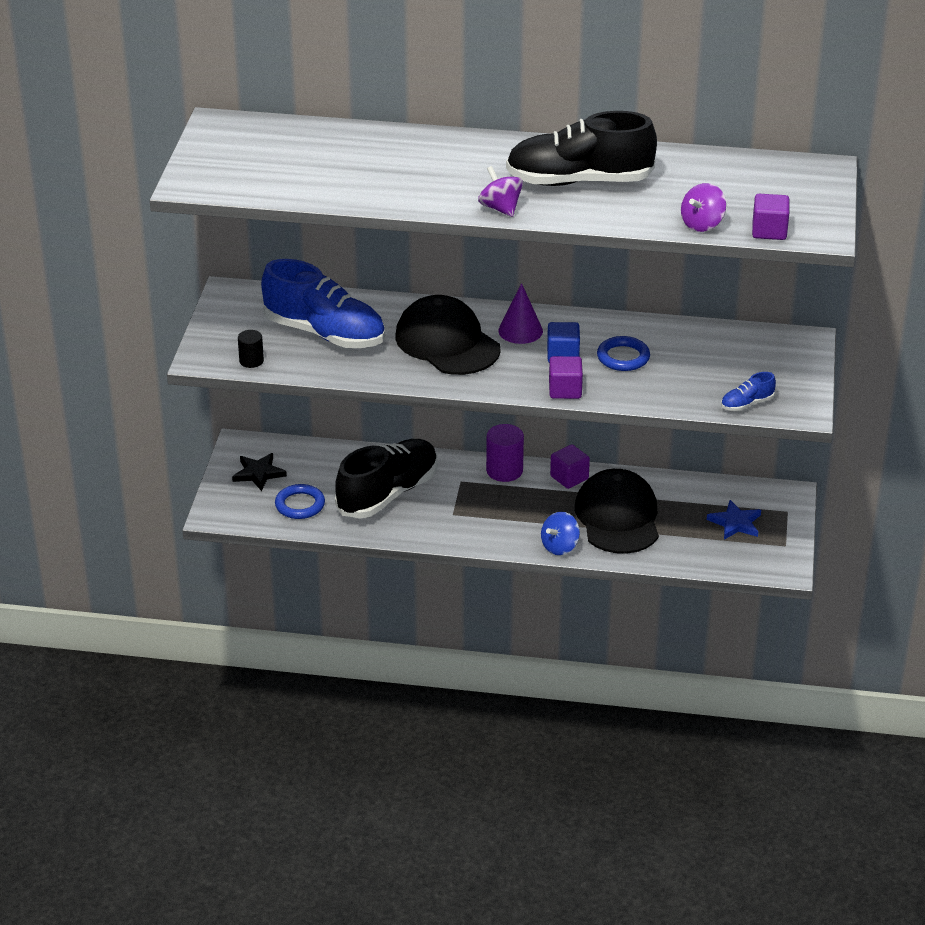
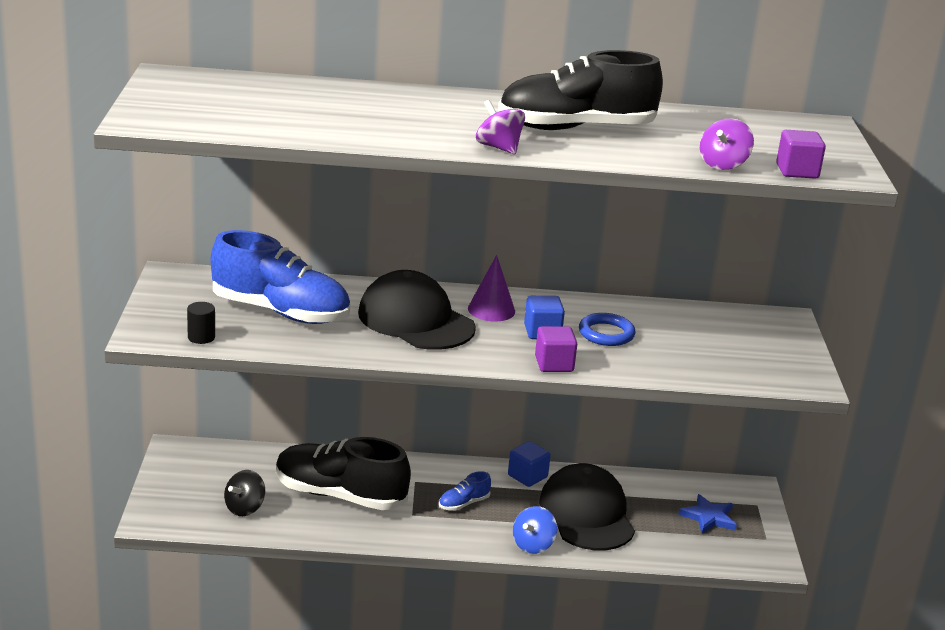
camera: 10 degrees left, 10 degrees down
(258, 473) = (196, 477): black star -> none
(300, 505) = (245, 508): blue ring -> black spinning top
(388, 494) = (340, 495): black shoe -> black shoe turned 105 degrees counterclockwise
(504, 471) = (459, 470): purple cylinder -> none
(569, 478) = (527, 476): purple cube -> blue cube
(747, 404) = (750, 376): blue shoe -> blue shoe (463, 503)

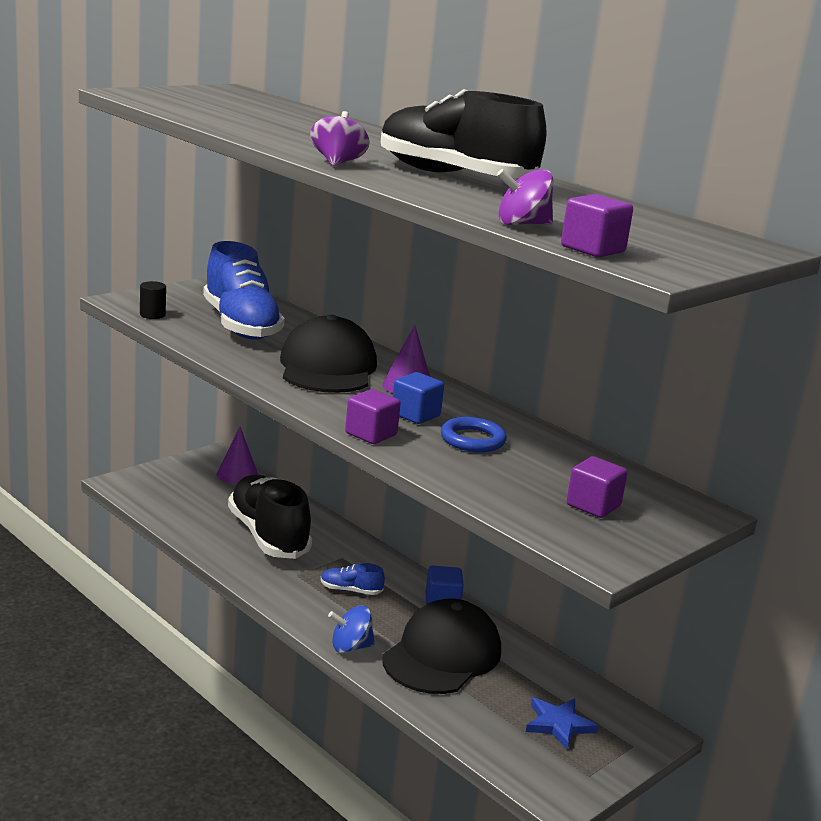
camera: 45 degrees right, 5 degrees down
(224, 456) = (237, 474): none -> purple cone
(245, 508) = (189, 508): black spinning top -> none
(743, 347) = (593, 505): none -> purple cube

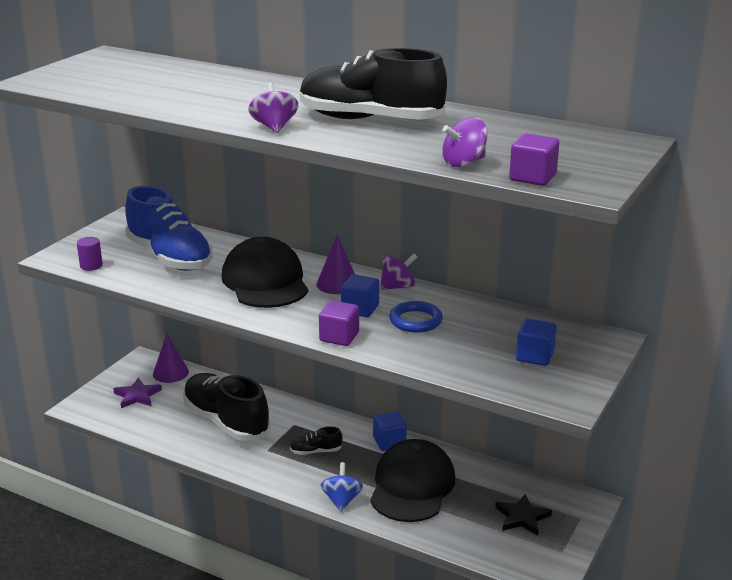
camera: 15 degrees left, 5 degrees up
(152, 315) = (91, 266): black cylinder -> purple cylinder
(188, 487) = (137, 395): none -> purple star
(350, 590) = (316, 451): blue shoe -> black shoe
(350, 647) = (342, 500): blue spinning top -> blue spinning top turned 120 degrees clockwise
(476, 405) = (398, 287): none -> purple spinning top
(558, 724) = (522, 517): blue star -> black star
(593, 505) = (534, 356): purple cube -> blue cube

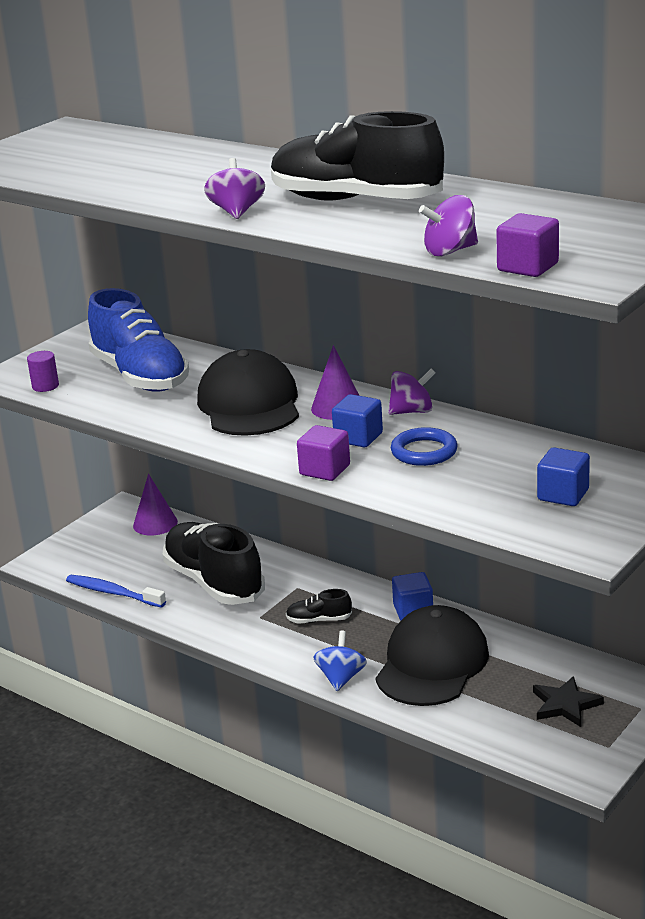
camera: 10 degrees right, 0 degrees up
(137, 395) = (111, 550): purple star -> none
(144, 432) = (113, 593): none -> blue toothbrush

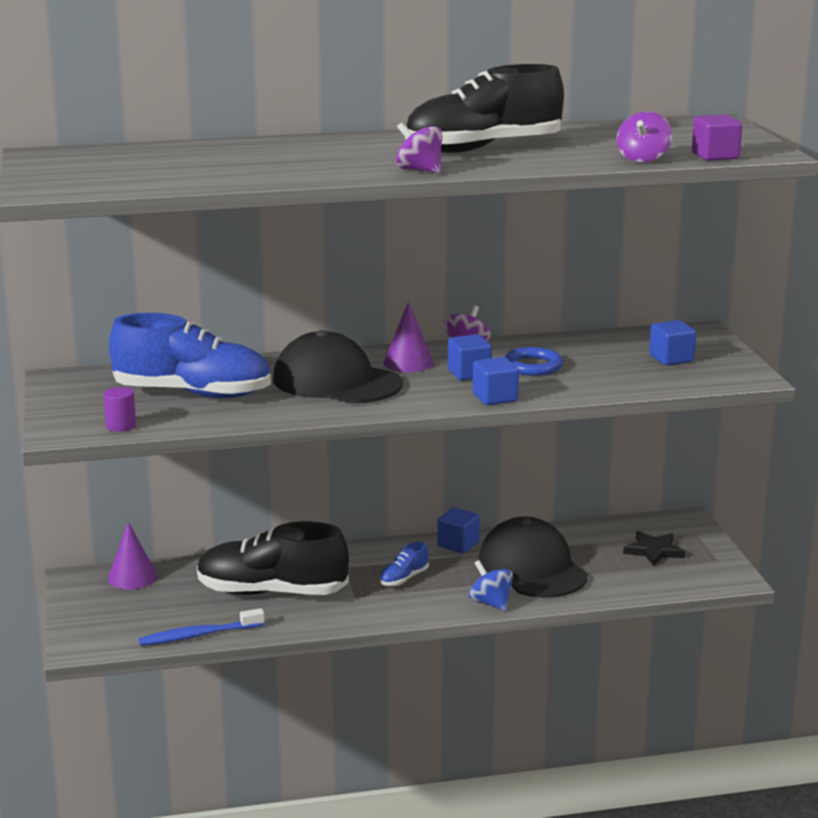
camera: 50 degrees left, 5 degrees down
(319, 620) = (403, 579): black shoe -> blue shoe
(325, 470) = (495, 397): purple cube -> blue cube

